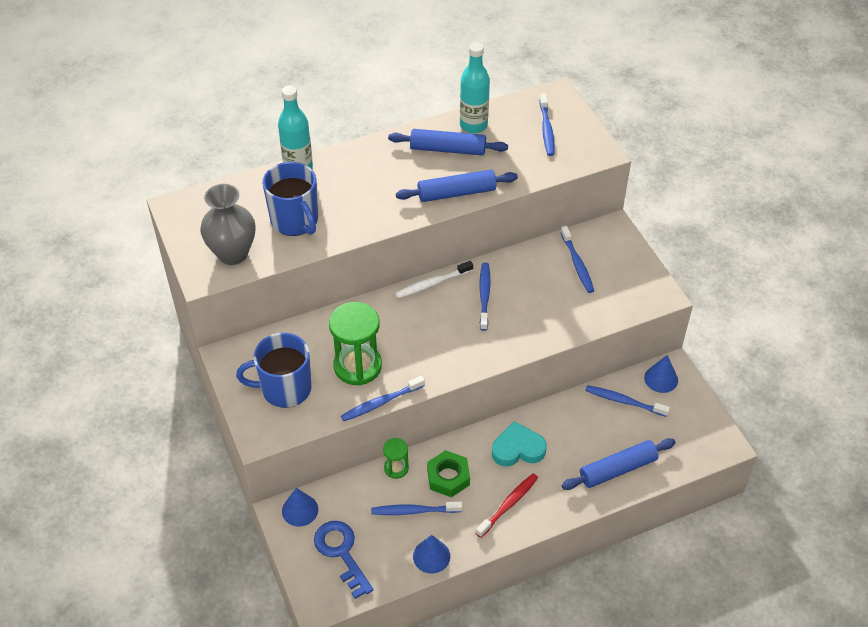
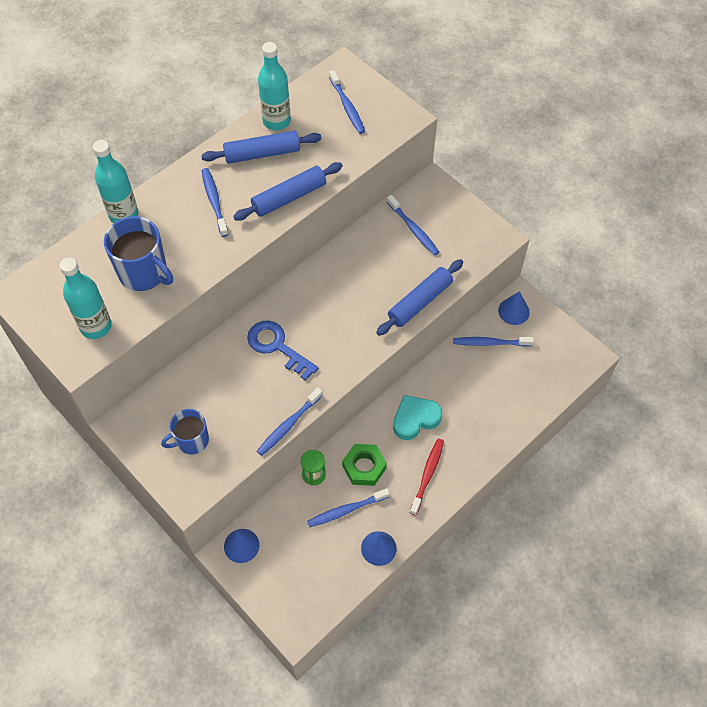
camera: 20 degrees left, 10 degrees up
(233, 253) = (96, 326): grey vase -> turquoise bottle
(284, 389) = (191, 440): blue mug -> blue mug, size x0.65
(341, 553) = (296, 574): blue key -> blue key (277, 346)
(357, 366) = (252, 395): green hourglass -> none
(432, 284) = (288, 289): white toothbrush -> none
(484, 296) = (341, 287): blue toothbrush -> blue toothbrush (214, 201)
(617, 469) = (508, 409): blue rolling pin -> blue rolling pin (420, 302)

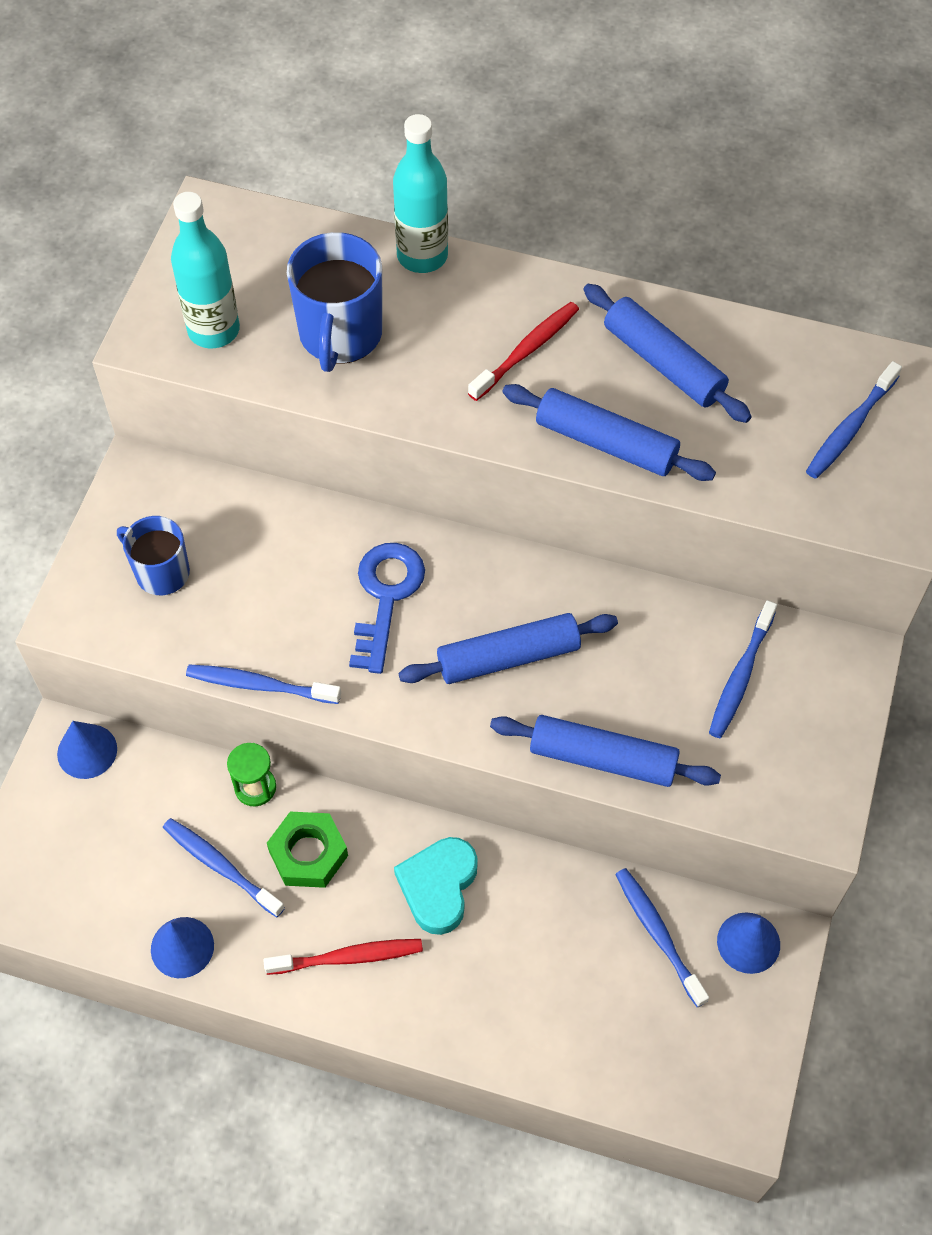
camera: 60 degrees right, 0 degrees up
(214, 201) = (526, 351): blue toothbrush -> red toothbrush
(276, 121) = (742, 348): turquoise bottle -> none
(344, 312) = (508, 657): none -> blue rolling pin
(415, 419) = (438, 886): turquoise heart -> turquoise heart turned 105 degrees counterclockwise

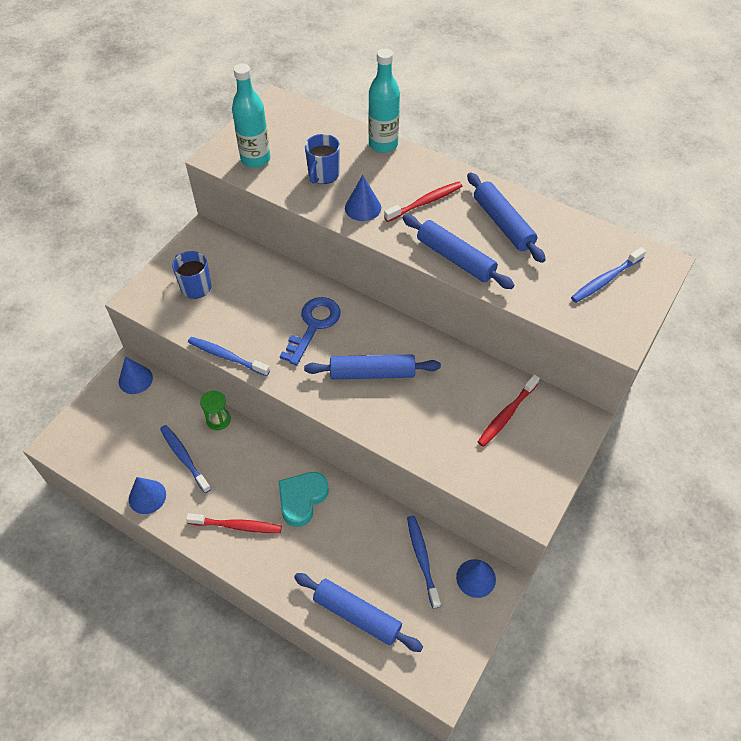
camera: 15 degrees right, 5 degrees down
(308, 853) = (235, 463): green nut -> none
(340, 335) = (323, 174): blue mug -> blue mug, size x0.65
(427, 383) = (363, 207): none -> blue cone
(603, 758) = (409, 442): blue rolling pin -> blue rolling pin (357, 615)
(740, 676) = (507, 414): blue toothbrush -> red toothbrush

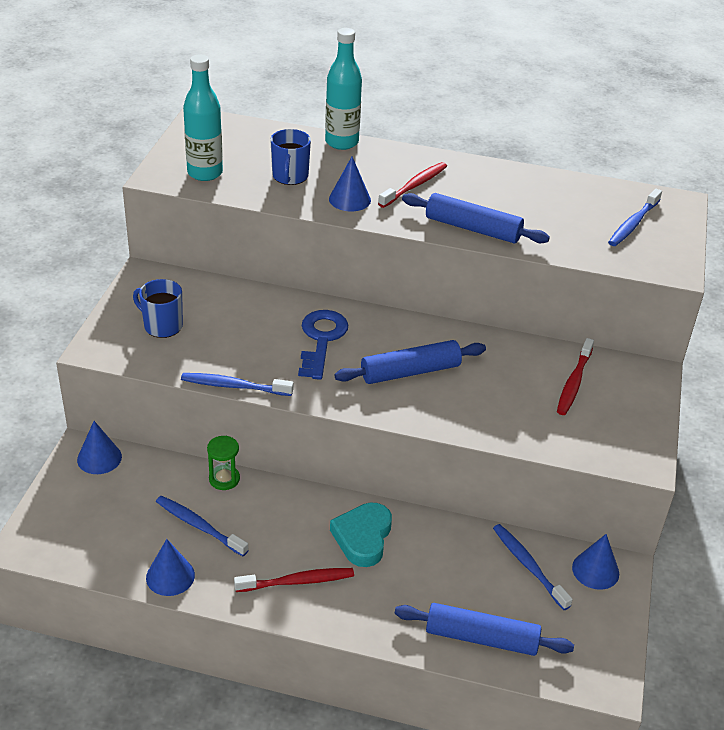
camera: 20 degrees left, 15 degrees down
(503, 223) = (505, 192): blue rolling pin -> none

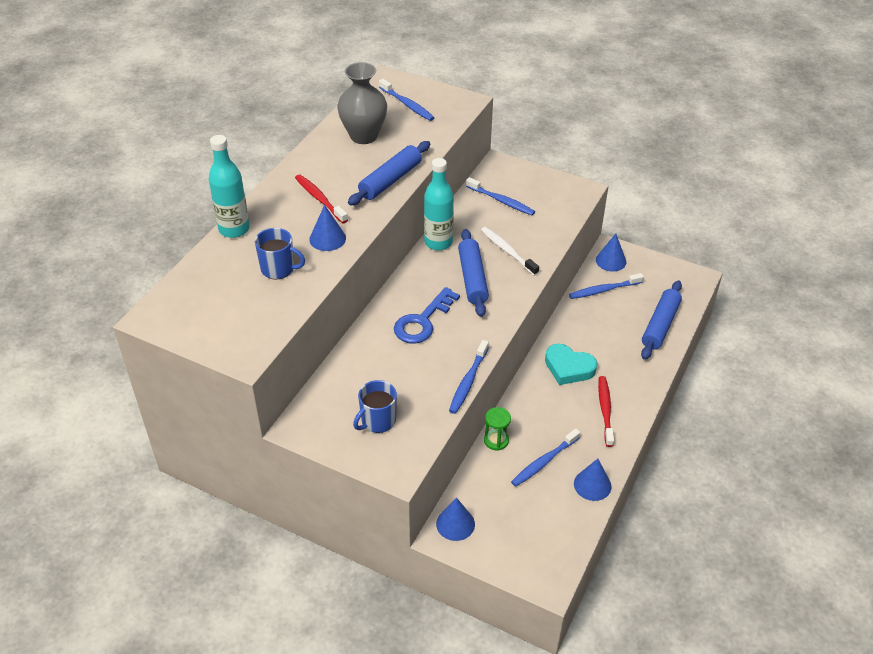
camera: 75 degrees left, 5 degrees up
(205, 173) = (251, 323): turquoise bottle -> turquoise bottle (438, 242)
(321, 339) = (422, 321): blue key -> blue key turned 75 degrees counterclockwise
(475, 397) = (507, 251): none -> white toothbrush
(547, 200) = (364, 136): none -> grey vase
(574, 382) = (501, 201): red toothbrush -> blue toothbrush

